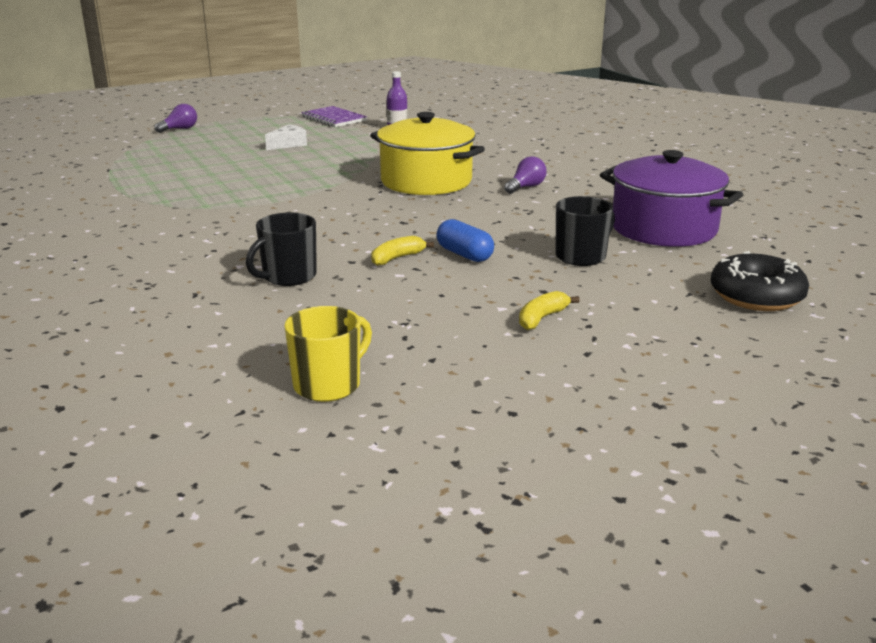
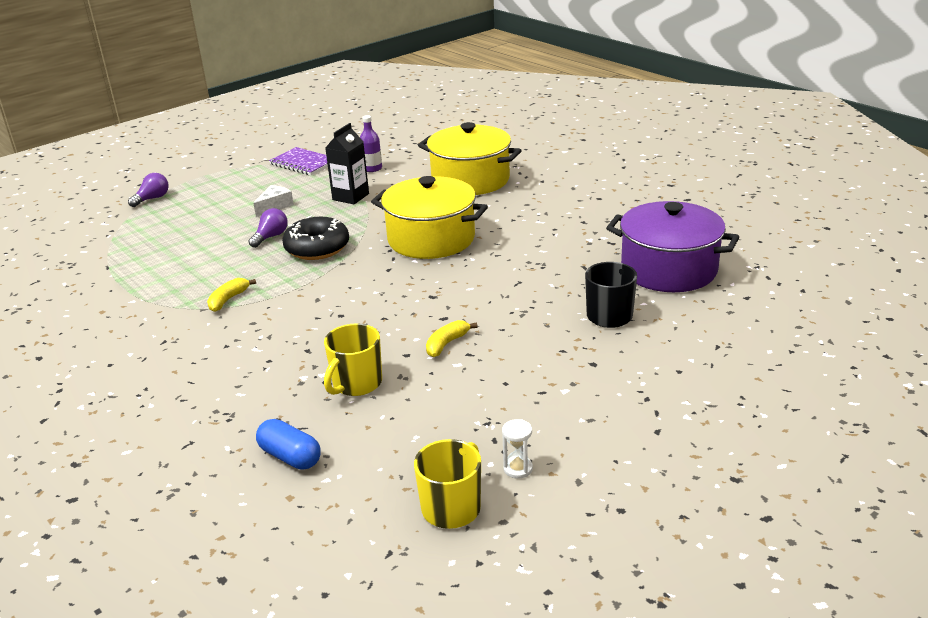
camera: 10 degrees left, 5 degrees up
(288, 277) = (356, 384): black mug -> yellow mug
(365, 145) = (350, 197): none -> black carton
(416, 363) = (518, 469): none -> white hourglass
(464, 254) = (506, 330): blue capsule -> blue capsule (290, 457)
(489, 144) = (470, 180): none -> yellow pot
(526, 187) = (527, 234): purple light bulb -> purple light bulb (271, 237)
(542, 318) = (604, 397): yellow banana -> yellow banana (228, 300)
(756, 296) = (773, 341): black donut -> black donut (317, 248)

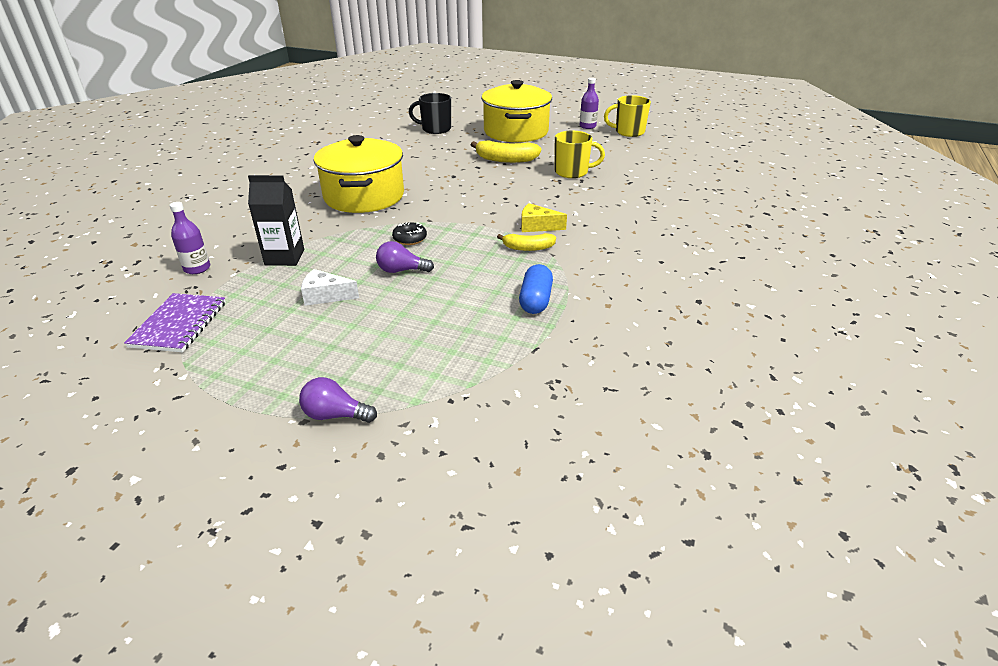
camera: 120 degrees left, 5 degrees up
(258, 316) = (537, 226): none -> yellow cheese
(290, 457) = (650, 170): blue capsule -> blue capsule (535, 300)
(317, 248) = (410, 239): black donut -> black donut, size x0.51
(446, 344) = (506, 159): yellow banana -> yellow banana, size x1.57
(470, 180) = (227, 208): yellow pot -> yellow pot (516, 132)
(518, 469) = (587, 126): white hourglass -> purple bottle
(668, 270) = (368, 124): purple pot -> none

